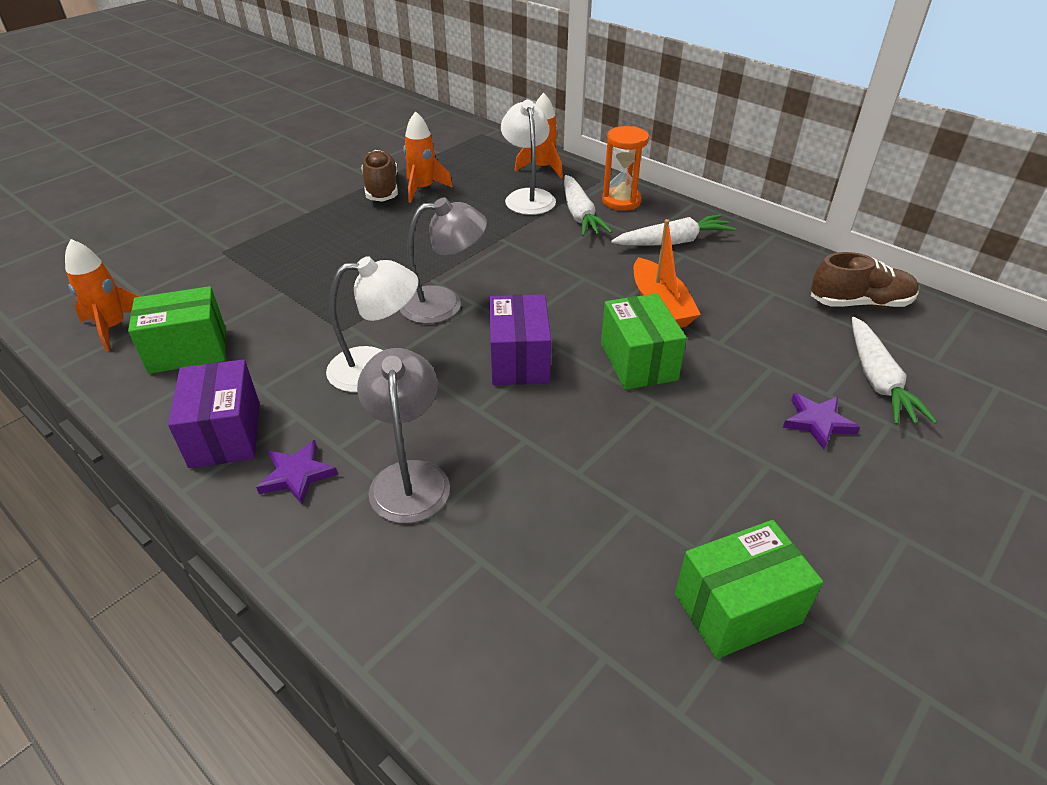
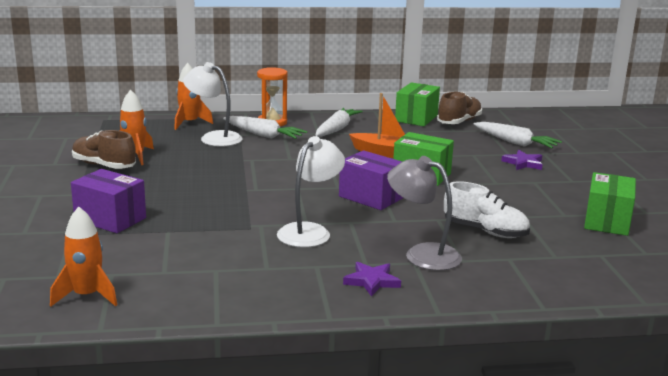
camera: 50 degrees left, 20 degrees down
(188, 350) = (176, 278): green box -> green box (416, 118)
(225, 434) = (296, 291): purple box -> purple box (110, 219)
(444, 304) = (281, 195): grey lamp -> none
(539, 497) = (485, 231): none -> white shoe

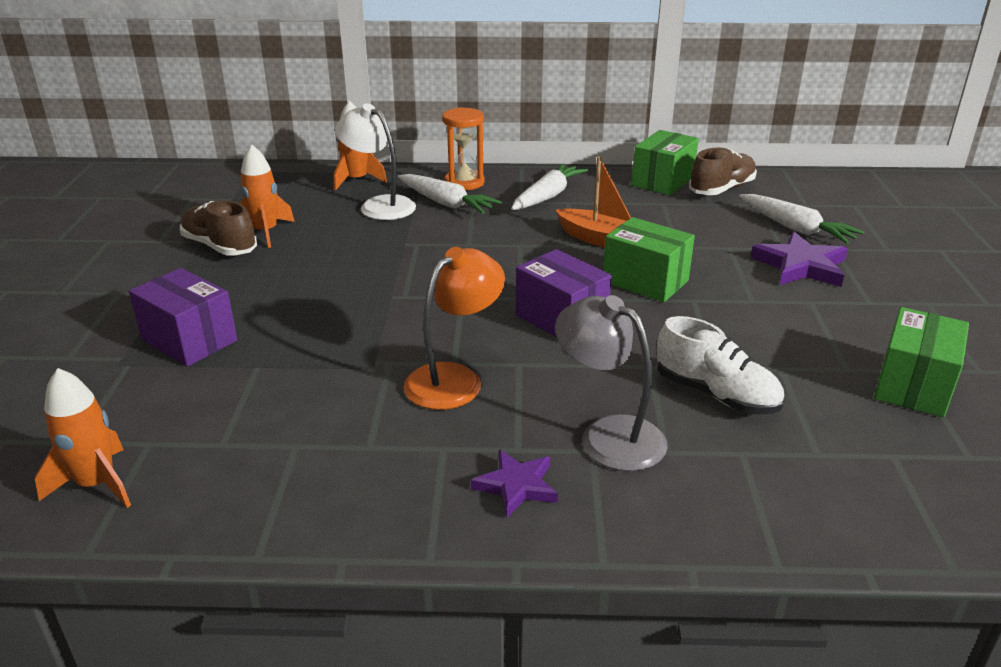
camera: 10 degrees right, 10 degrees up
(310, 231) = (454, 379): white lamp -> orange lamp
(523, 163) = (800, 266): purple star -> purple star, size x1.57

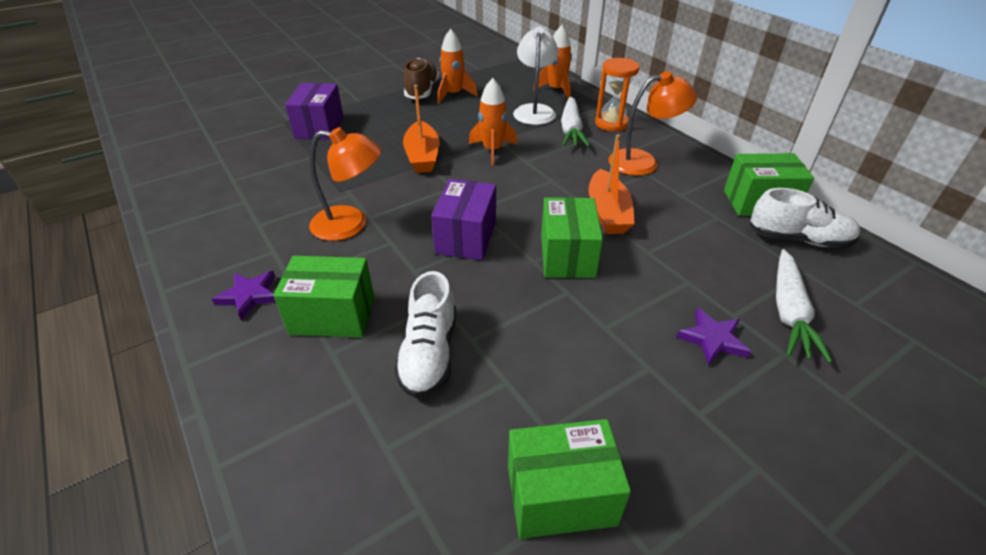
camera: 55 degrees right, 10 degrees up
(97, 484) = (181, 164): orange rocket -> orange rocket (492, 151)
(374, 293) = (422, 156): none -> orange boat
(548, 196) = (643, 162): white carrot -> orange lamp
(608, 435) = (332, 315): grey lamp -> green box
(721, 189) = (798, 239): brown shoe -> white shoe
(800, 266) = (712, 339): purple star -> purple star, size x0.64

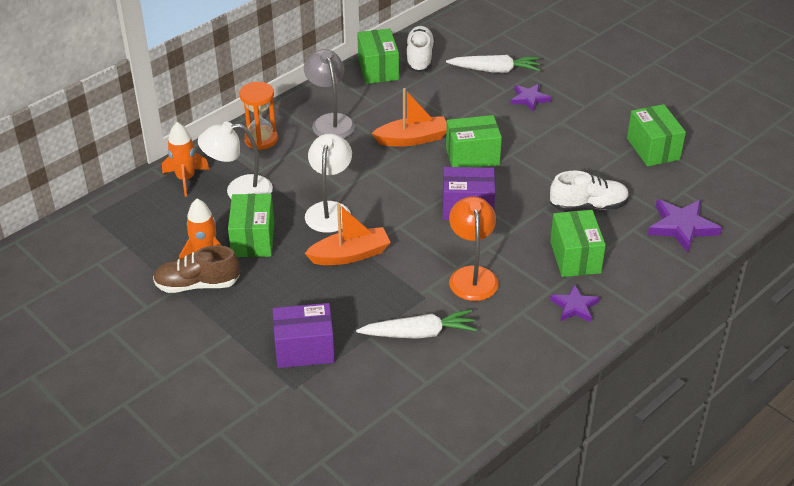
camera: 100 degrees left, 0 degrees up
(329, 473) = (682, 227): none -> purple star
(466, 113) = (253, 239): none -> green box
(492, 151) = (329, 210): orange rocket -> white lamp
(571, 130) = (279, 164): white carrot -> white carrot (419, 333)
(643, 162) = (330, 121): orange lamp -> grey lamp

